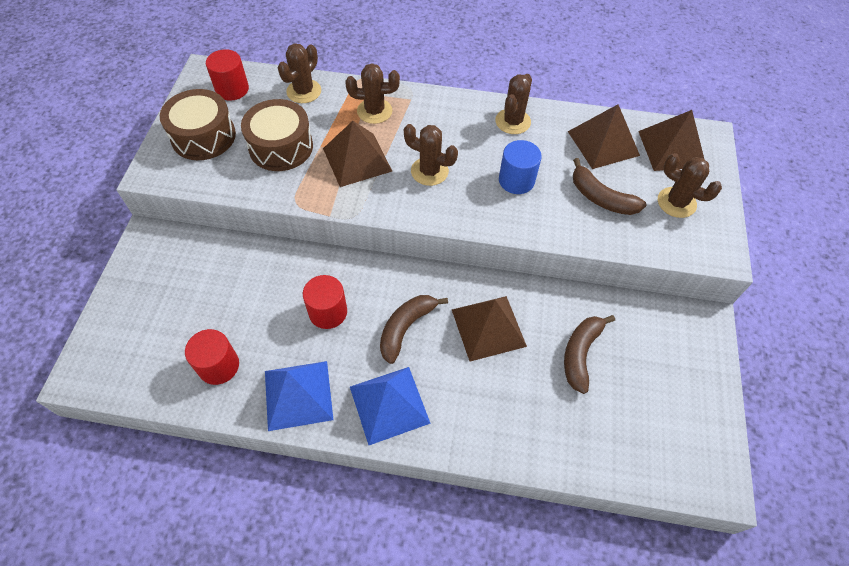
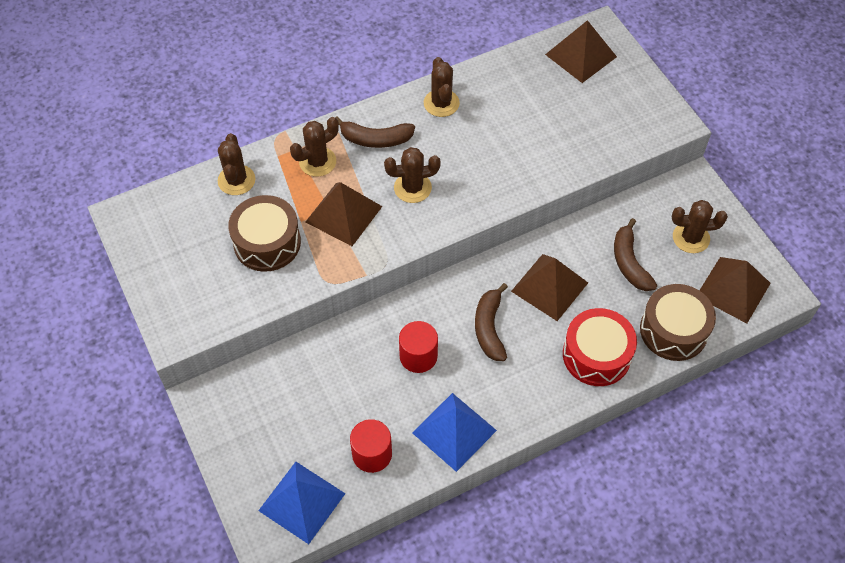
camera: 35 degrees left, 0 degrees up
(203, 136) = (187, 276): brown drum -> brown drum (673, 330)
(232, 89) = (167, 217): red cylinder -> none
(389, 404) = (527, 391): blue pyramid -> blue pyramid (301, 502)
(479, 416) = (596, 355): none -> red drum
(516, 180) = (487, 154): blue cylinder -> none
(601, 198) = (561, 129): brown banana -> brown banana (375, 139)
(603, 143) = (527, 81): brown pyramid -> brown pyramid (733, 289)
(676, 202) = (617, 100): brown cactus -> brown cactus (691, 238)

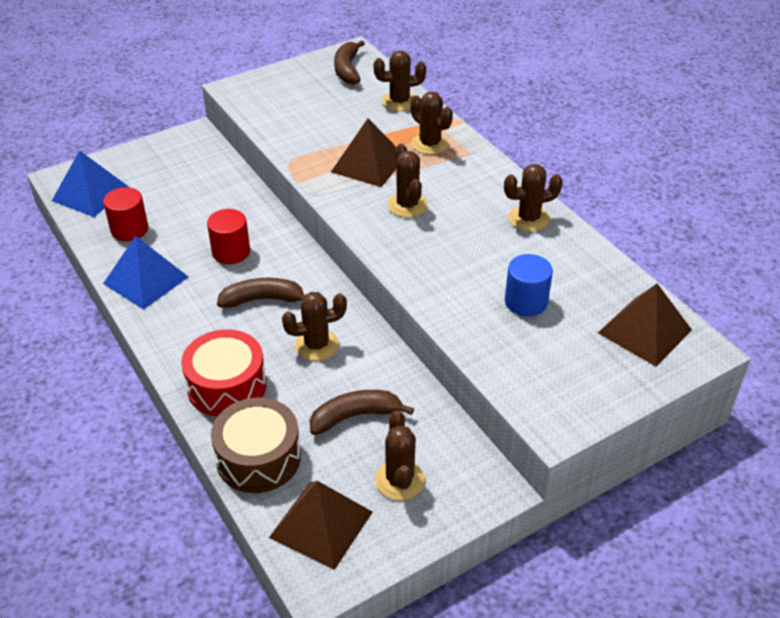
camera: 85 degrees right, 15 degrees down
(267, 242) = (331, 124): brown drum -> none
(375, 139) = (466, 177): brown banana -> brown banana (347, 69)
(546, 120) = (526, 302): none -> blue cylinder
(549, 287) = (317, 345): brown pyramid -> brown cactus

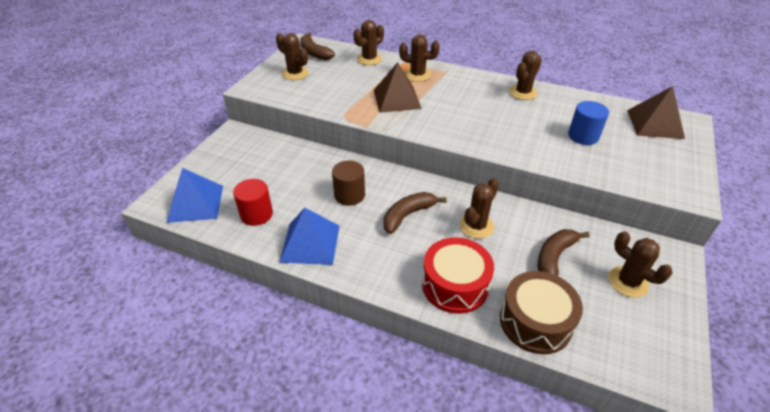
camera: 35 degrees left, 0 degrees up
(231, 252) = (349, 195): red cylinder -> brown cylinder
(321, 524) = (626, 341): brown pyramid -> none
(407, 205) = (450, 112): brown cactus -> brown cactus (295, 73)

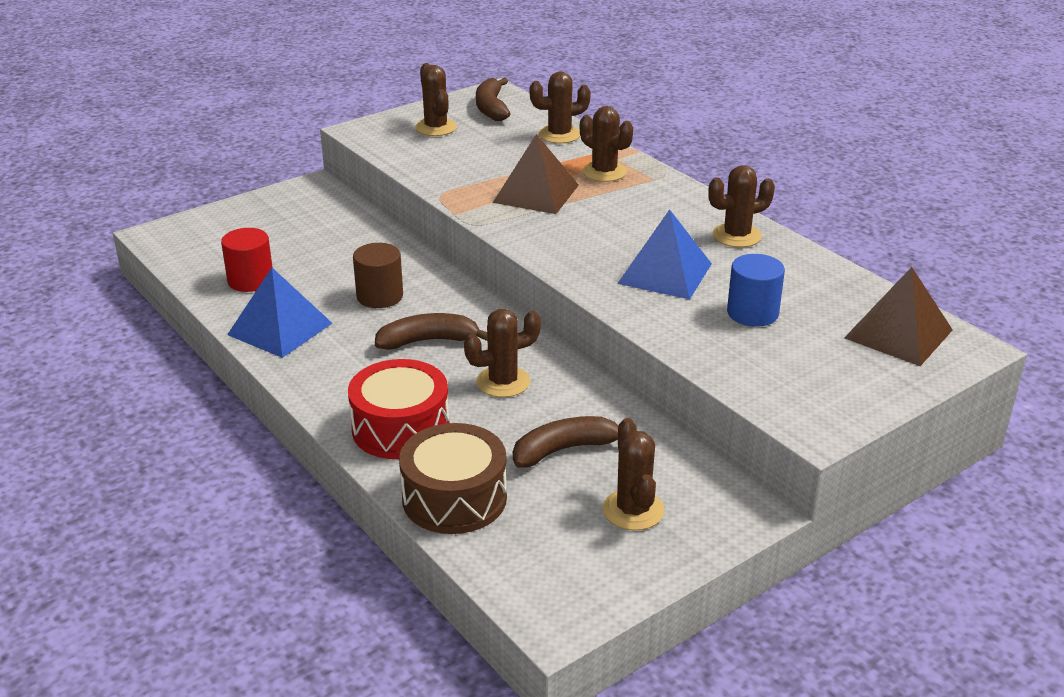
camera: 30 degrees right, 10 degrees down
(195, 203) = (196, 248): blue pyramid -> blue pyramid (665, 273)

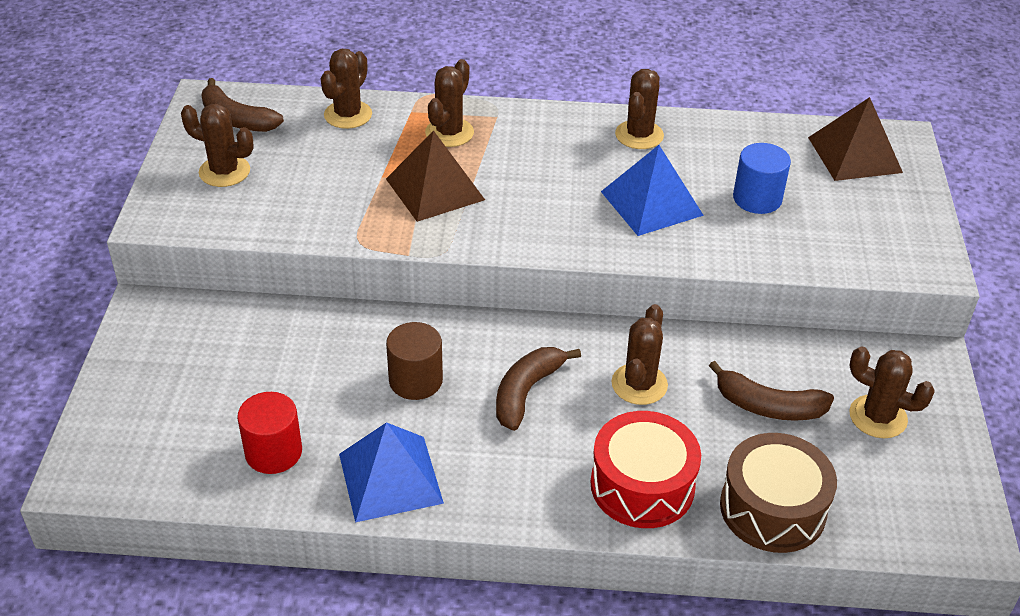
camera: 50 degrees left, 10 degrees up
(565, 450) = (768, 406): brown banana -> brown banana turned 90 degrees counterclockwise
(604, 172) = (449, 133): brown cactus -> brown cactus turned 60 degrees counterclockwise

